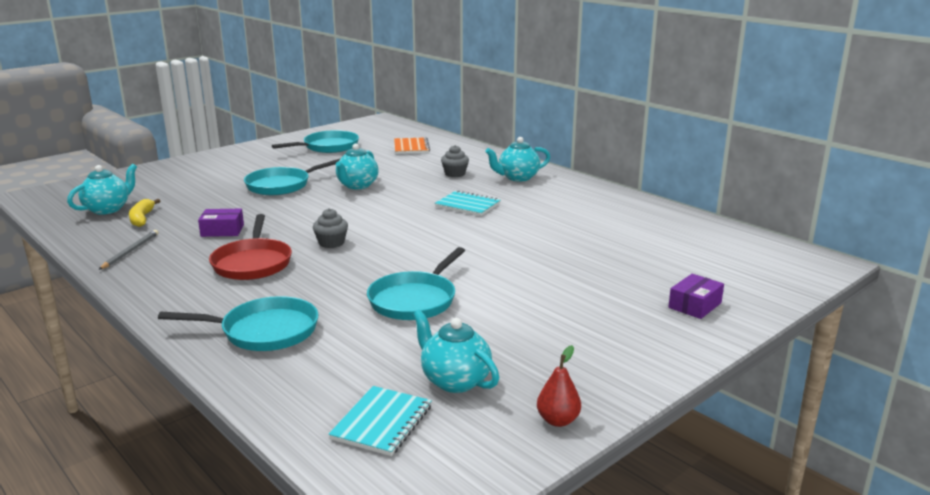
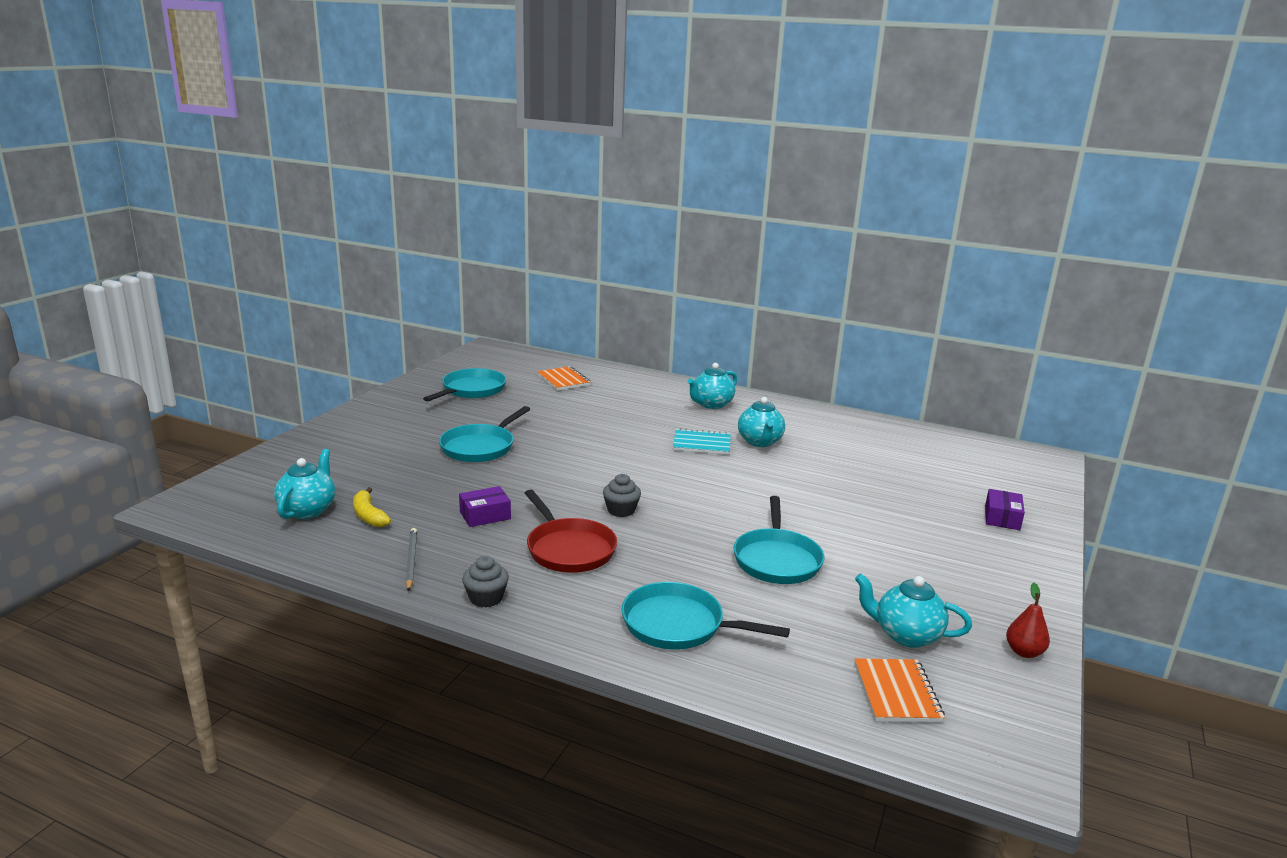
camera: 25 degrees left, 0 degrees up
(264, 331) = (679, 625): turquoise pan -> turquoise pan turned 135 degrees counterclockwise
(357, 186) = (563, 436): turquoise teapot -> turquoise teapot (760, 442)
(382, 422) = (896, 692): turquoise notebook -> orange notebook
(455, 174) = (646, 408): grey cupcake -> grey cupcake (486, 598)

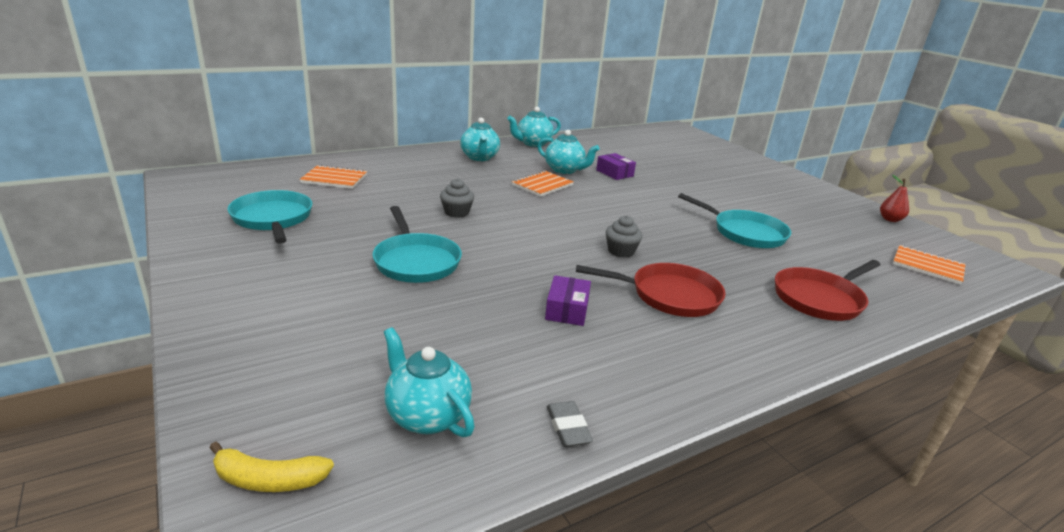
camera: 55 degrees left, 5 degrees up
(338, 554) = (568, 427): none -> grey eraser
(369, 515) = (493, 376): yellow banana -> yellow banana (268, 479)
(411, 560) = (625, 382): grey pencil -> none
(486, 598) = (731, 365): grey cupcake -> grey cupcake (456, 212)
(679, 625) = (820, 298): turquoise pan -> red pan
(701, 444) = (542, 185): turquoise notebook -> orange notebook
(906, 635) = (862, 238): turquoise teapot -> turquoise teapot (533, 143)
(1002, 518) = (737, 163): purple box -> purple box (614, 173)

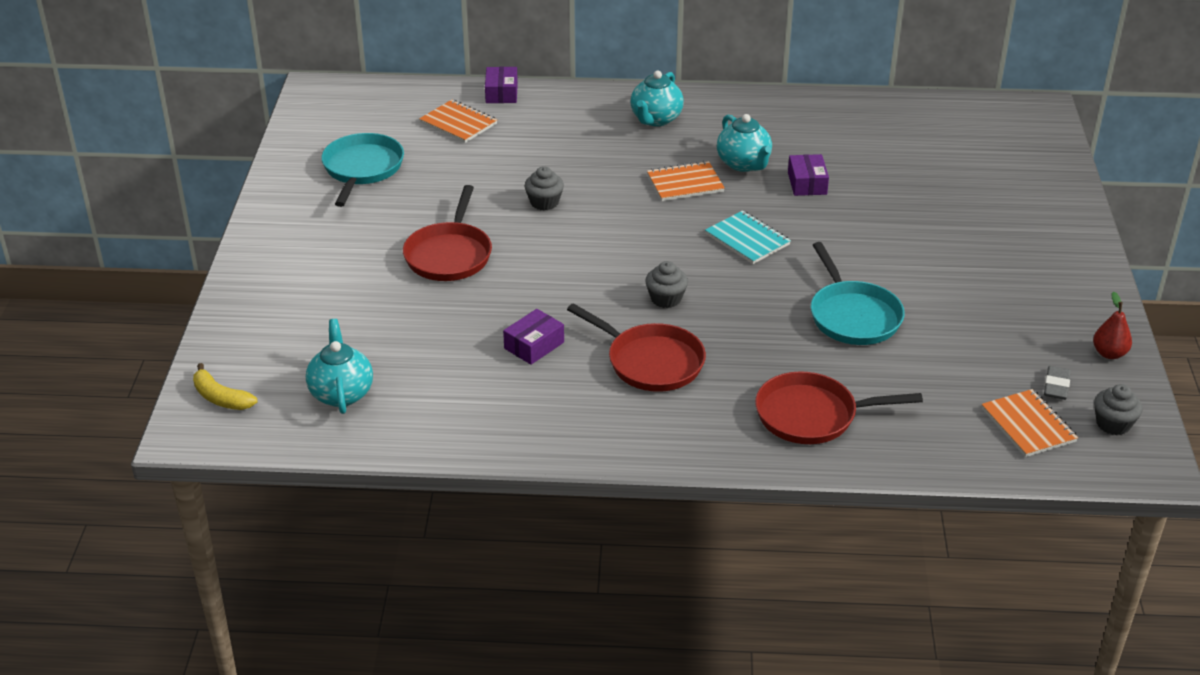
camera: 35 degrees right, 10 degrees up
(352, 159) = (501, 93): none -> purple box
(416, 261) = (449, 255): turquoise pan -> red pan
(533, 143) = (757, 105): turquoise teapot -> none
(568, 427) = (428, 436): grey eraser -> grey eraser (1056, 386)
(622, 206) = (747, 239): none -> turquoise notebook
(957, 253) = (1113, 424): none -> grey cupcake

